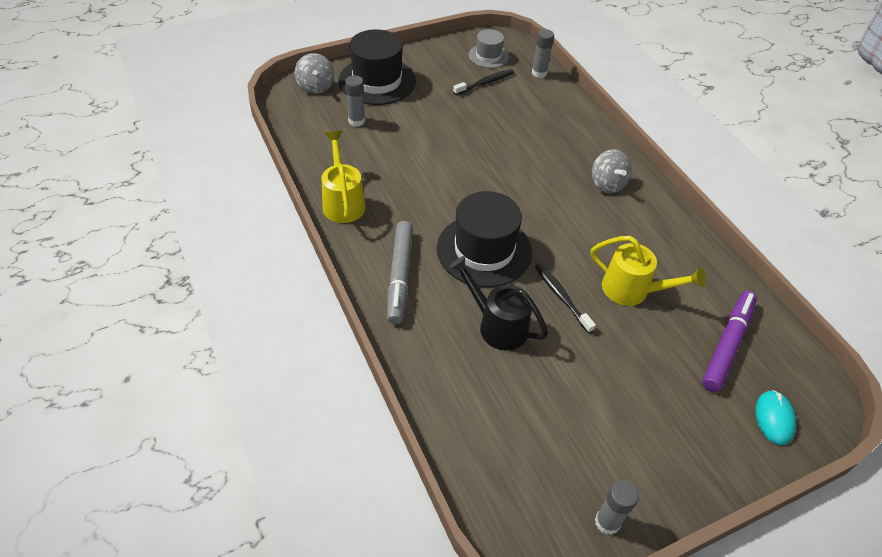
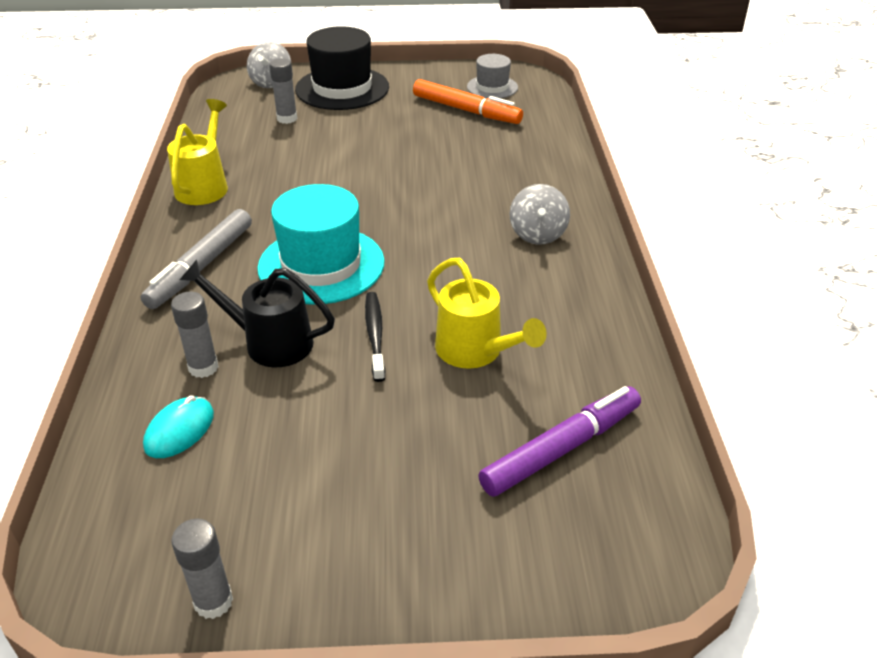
camera: 25 degrees right, 10 degrees down
(484, 250) = (321, 265): black hat -> turquoise hat
(485, 83) = (466, 110): black toothbrush -> orange marker
(497, 325) = (269, 342): black watering can -> black watering can turned 45 degrees counterclockwise
(539, 73) = (542, 112): grey glue stick -> grey glue stick (203, 367)
(774, 418) = (561, 559): turquoise mouse -> turquoise mouse (179, 430)

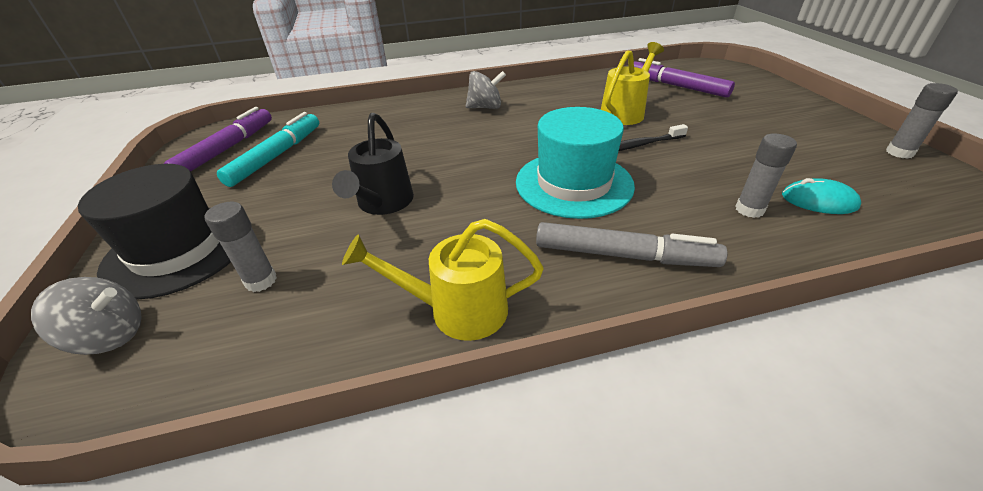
camera: 100 degrees left, 0 degrees up
(269, 342) = (689, 186): black watering can -> black watering can (383, 204)
(466, 110) = (276, 156): orange marker -> turquoise marker
(492, 87) = (227, 149): grey hat -> purple marker

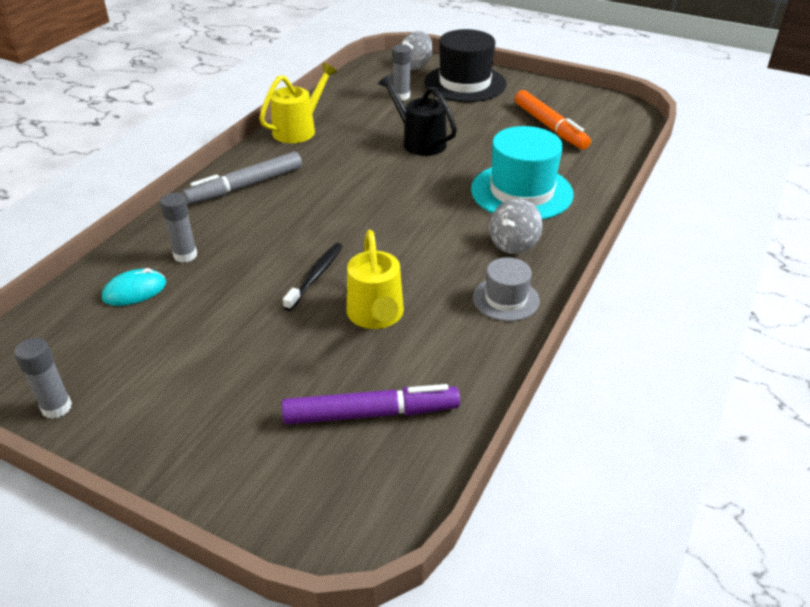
camera: 130 degrees right, 0 degrees up
(227, 149) = (591, 113): purple marker -> none
(276, 156) = (550, 127): turquoise marker -> orange marker
(540, 92) = (506, 299): none -> grey hat
(573, 183) = (325, 212): turquoise hat -> turquoise hat (521, 192)

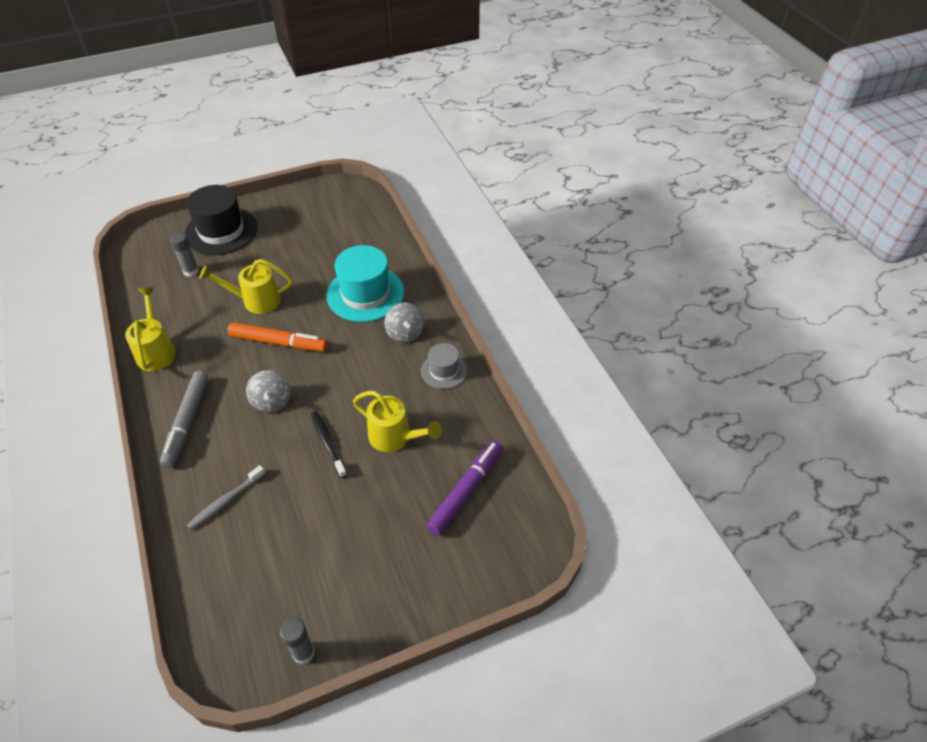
camera: 50 degrees left, 10 degrees up
(135, 291) = (231, 551): turquoise mouse -> none
(185, 255) = (225, 501): grey glue stick -> grey toothbrush
(415, 65) = (163, 237): grey spinning top -> grey spinning top (271, 401)
(419, 141) = (255, 300): black watering can -> yellow watering can
(550, 127) = (321, 232): orange marker -> orange marker (279, 342)

